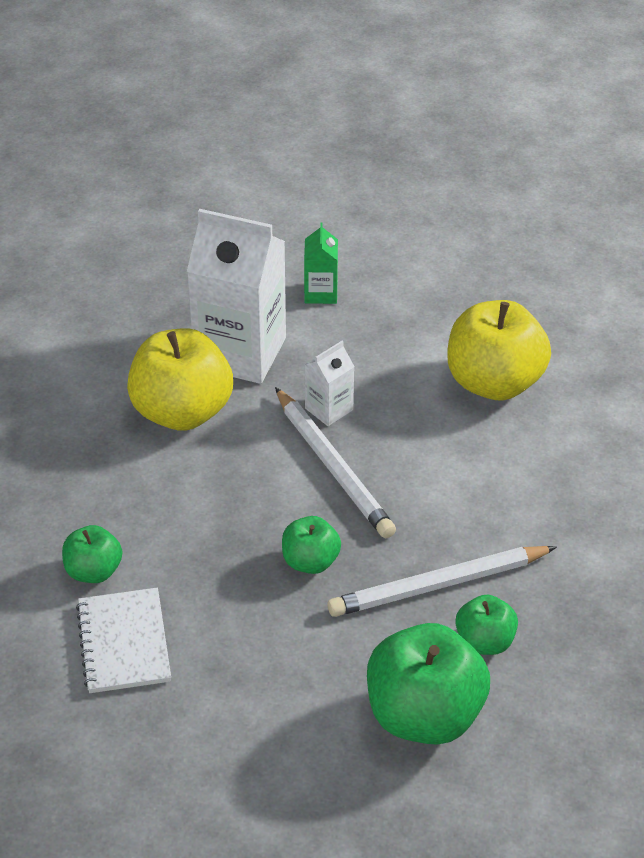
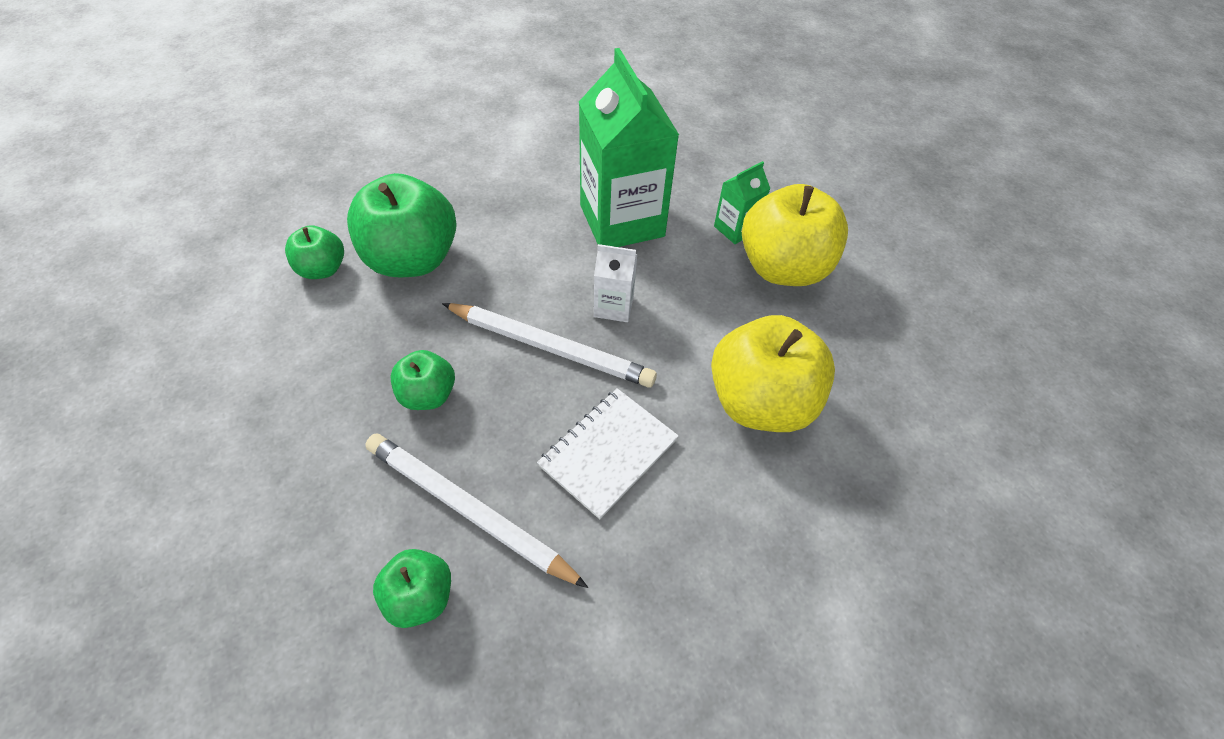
camera: 50 degrees right, 10 degrees up
(124, 643) = (257, 327): white notebook -> white notebook (608, 453)
(182, 412) = (528, 225): yellow apple -> yellow apple (783, 268)
(240, 353) = (622, 221): white carton -> green carton
(333, 467) = (551, 347): white pencil -> white pencil turned 90 degrees counterclockwise
(424, 715) = (289, 599): green apple -> green apple (412, 259)

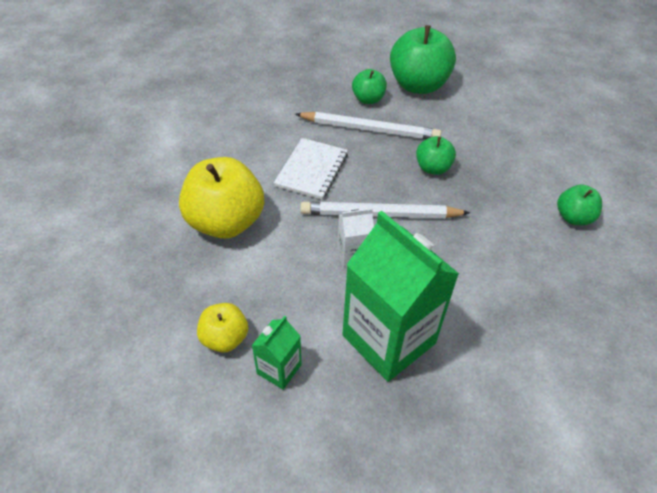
camera: 160 degrees right, 5 degrees down
(412, 259) = (523, 244): green apple -> green apple (418, 85)
(783, 268) = (225, 338): yellow apple -> yellow apple, size x0.53

